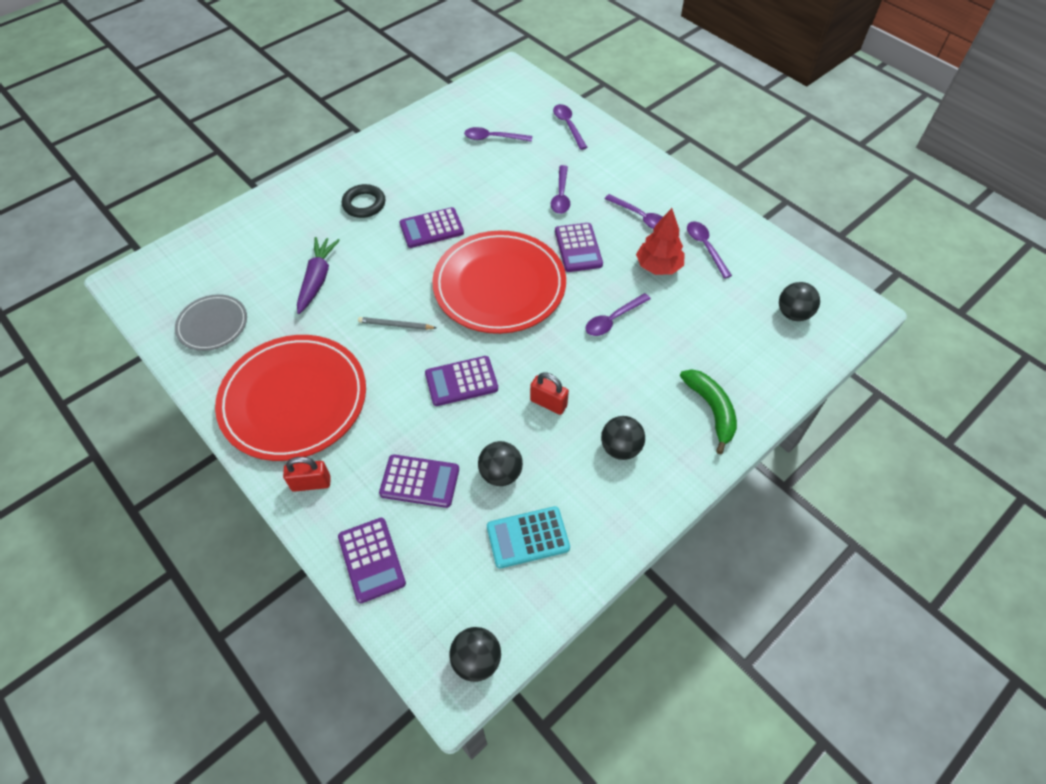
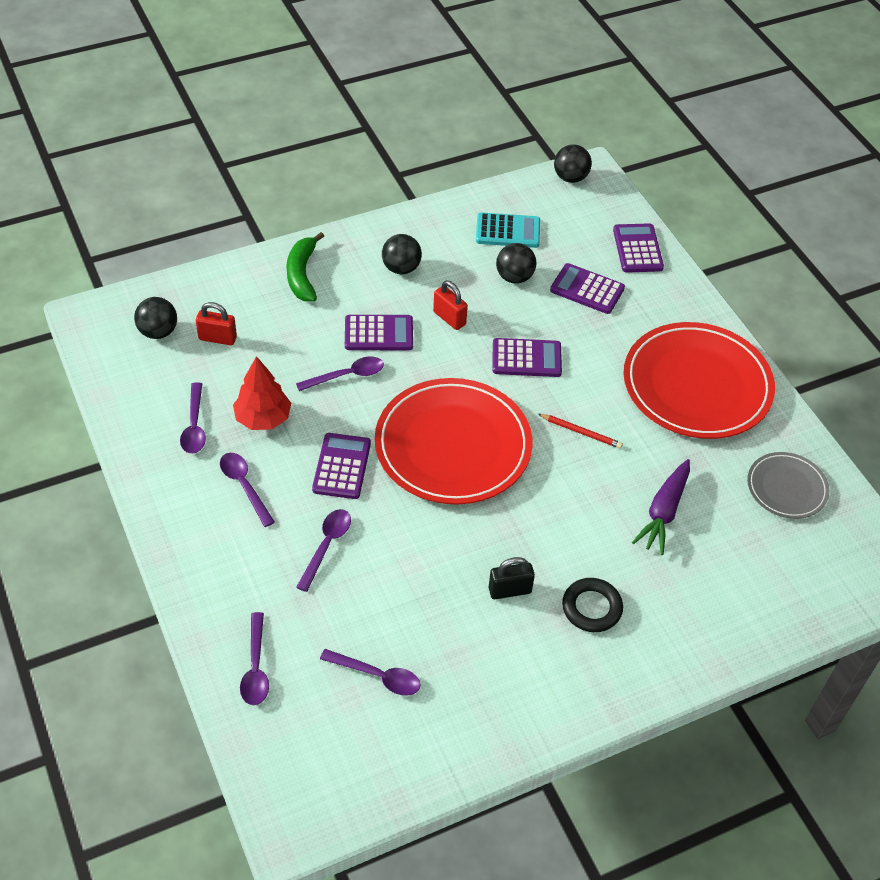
camera: 165 degrees left, 5 degrees down
(311, 483) = (683, 312): red padlock -> red padlock (217, 338)
(396, 325) = (581, 432): grey pencil -> red pencil
(424, 200) = (510, 590): none -> black padlock
(431, 228) = (511, 544): purple calculator -> purple calculator (378, 333)

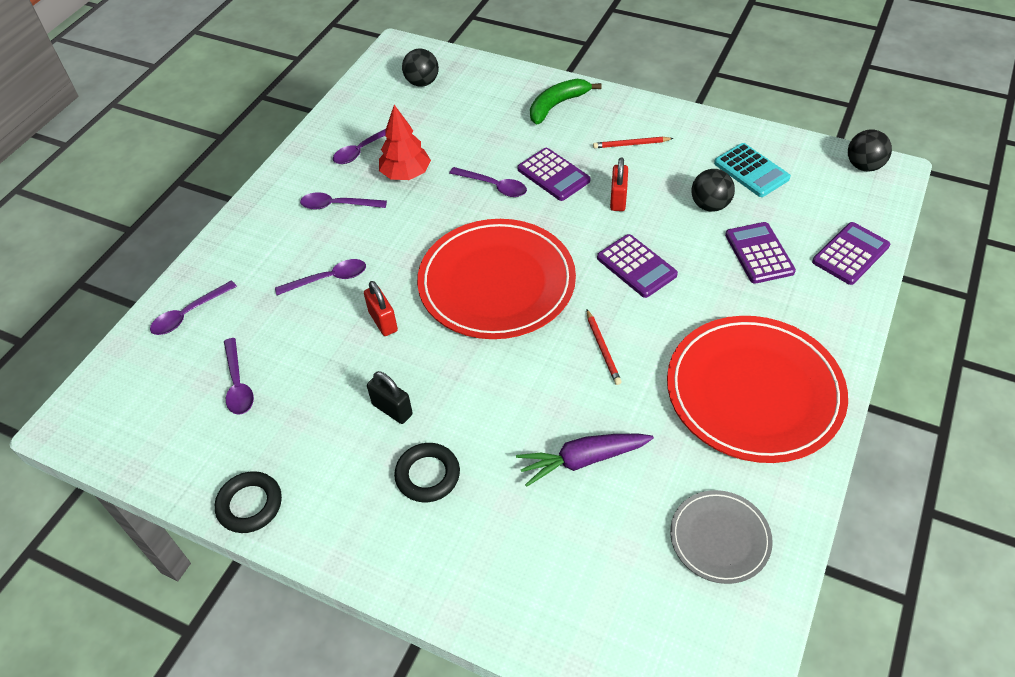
camera: 55 degrees right, 0 degrees up
(217, 338) = (449, 109): red padlock -> red padlock (383, 321)
(244, 486) = (337, 205): purple spoon -> purple spoon turned 105 degrees counterclockwise
(341, 466) = (408, 239): purple calculator -> none
(401, 268) = (631, 144): black ball -> red pencil
(511, 737) = (250, 505): none -> black ring

